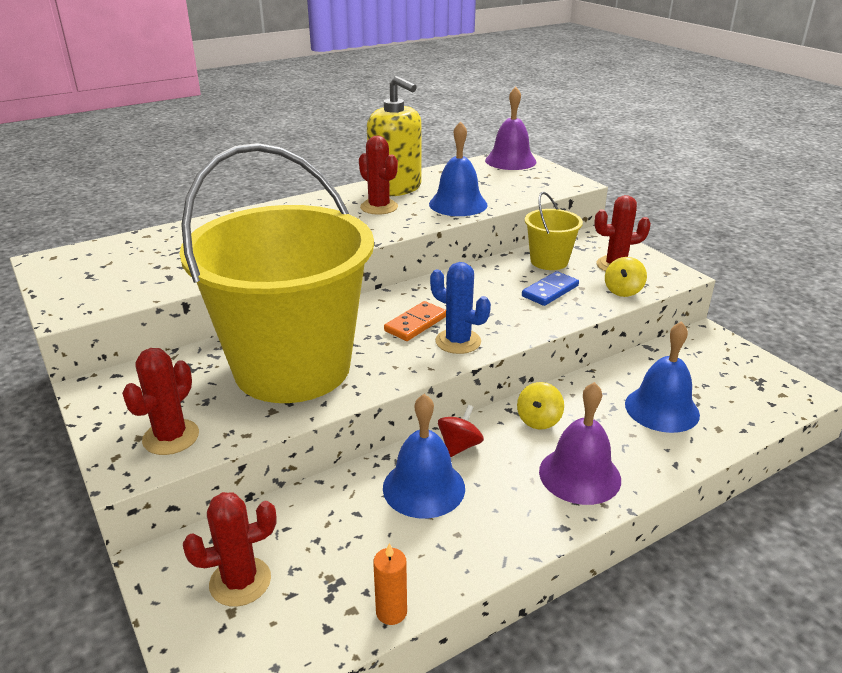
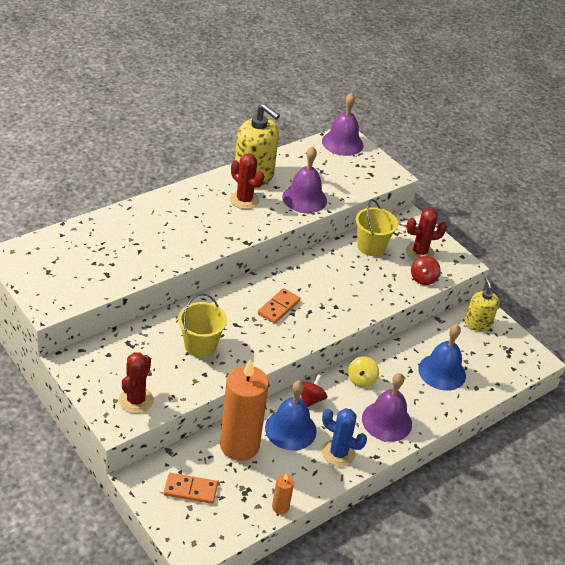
camera: 10 degrees left, 10 degrees up
(240, 581) = (190, 490): red cactus -> orange domino
(292, 368) = (200, 345): yellow bucket -> yellow bucket, size x0.41
(337, 511) = (239, 445): none -> orange candle
(458, 204) = (304, 198): blue bell -> purple bell
(458, 341) = (309, 324): blue cactus -> blue cactus (338, 453)
(550, 291) = (371, 278): blue domino -> none
(623, 291) = (423, 279): yellow spinning top -> red spinning top
(706, 351) = (477, 323): none -> yellow soap dispenser

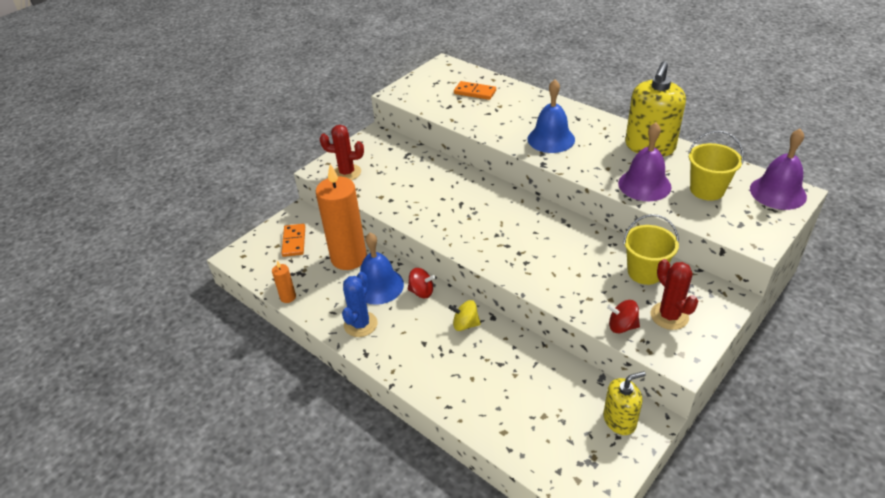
camera: 85 degrees right, 0 degrees up
(200, 345) = (423, 190): yellow bucket -> yellow bucket (707, 190)
(244, 200) = (605, 149): red cactus -> none
(278, 307) = (499, 224): orange domino -> orange domino (475, 92)
(387, 421) = (416, 354): purple bell -> none
(442, 372) = (512, 393): blue bell -> blue bell (551, 139)

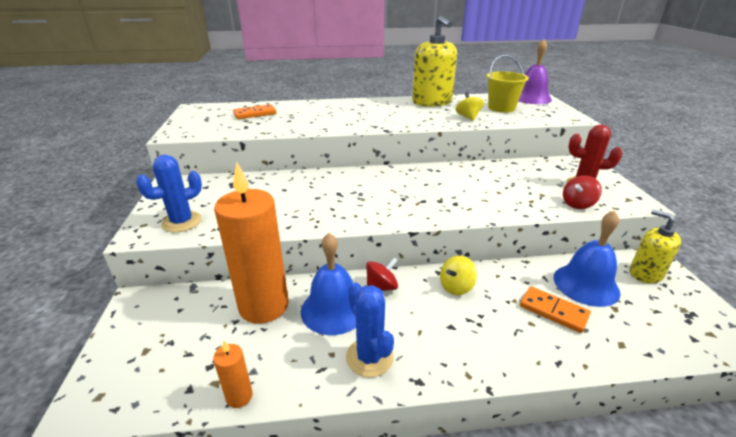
camera: 50 degrees left, 10 degrees down
(294, 241) = (167, 332): orange domino -> orange domino (553, 311)
(347, 173) = (182, 222): red cactus -> blue cactus
(551, 139) = (365, 118): blue bell -> blue bell (586, 284)
(619, 420) = (645, 273): yellow soap dispenser -> yellow soap dispenser turned 60 degrees counterclockwise
(644, 185) = (468, 117): purple bell -> yellow spinning top
(645, 272) = (527, 171): yellow bucket -> none

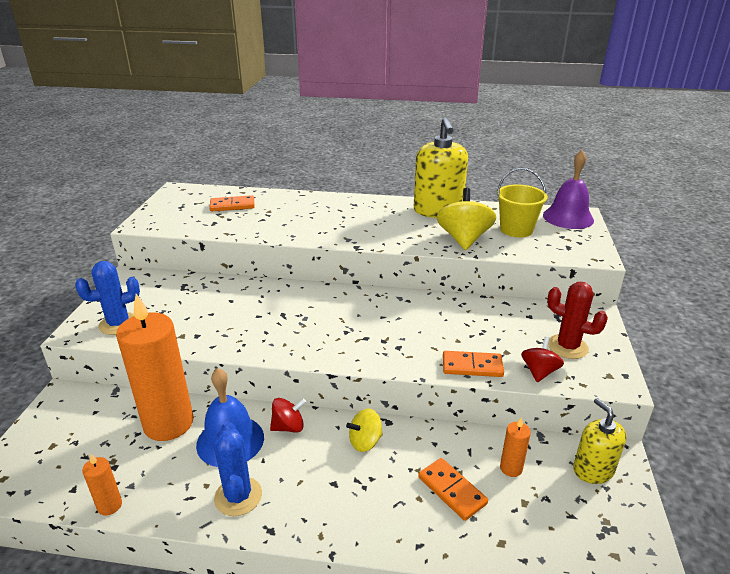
camera: 15 degrees right, 0 degrees up
(468, 117) = (464, 239): yellow spinning top -> yellow spinning top, size x1.73
(524, 208) = (472, 366): none -> orange domino
(578, 204) = (539, 372): red spinning top -> red spinning top turned 135 degrees clockwise
(586, 284) = (511, 468): blue bell -> orange candle

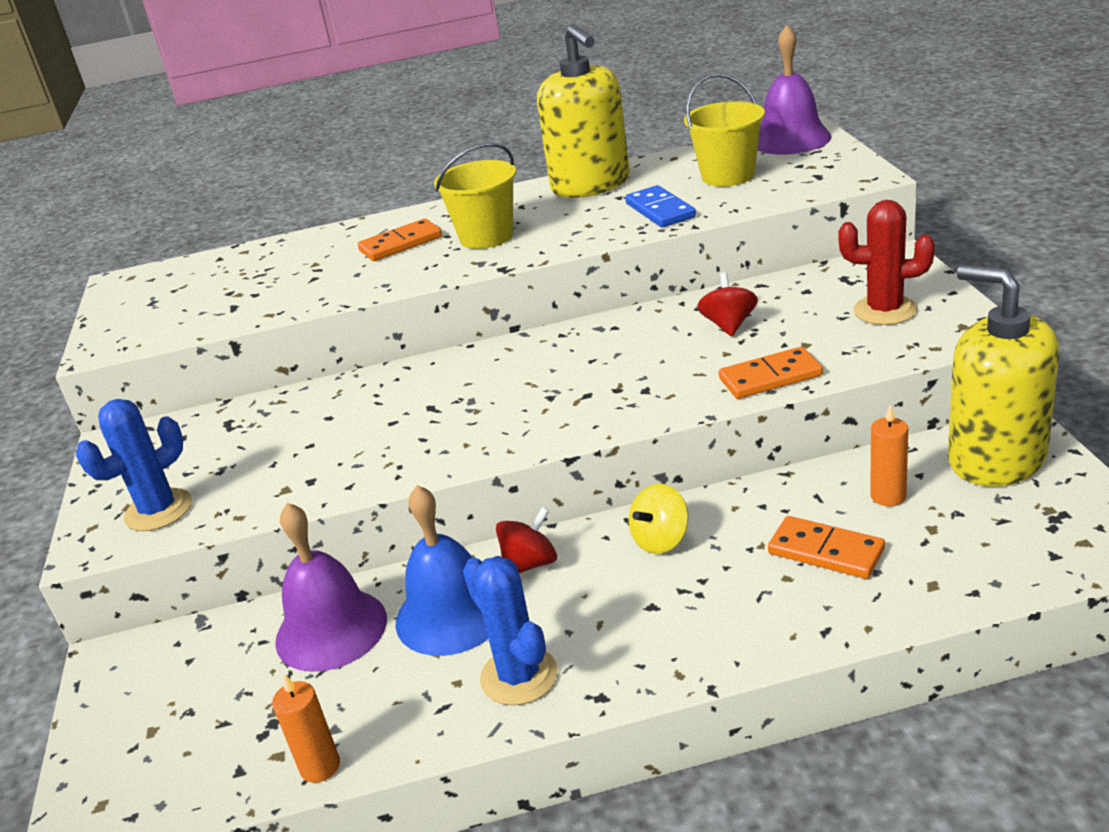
camera: 15 degrees left, 0 degrees up
(168, 423) = (331, 629): orange candle -> purple bell
(232, 205) = (244, 274): orange domino -> orange domino (400, 244)
(362, 224) = (486, 237): none -> yellow bucket
(464, 239) = (660, 210): yellow spinning top -> blue domino
(539, 372) = (867, 352): red spinning top -> red spinning top (729, 325)
(593, 470) = (996, 458): yellow soap dispenser -> yellow soap dispenser, size x1.67

